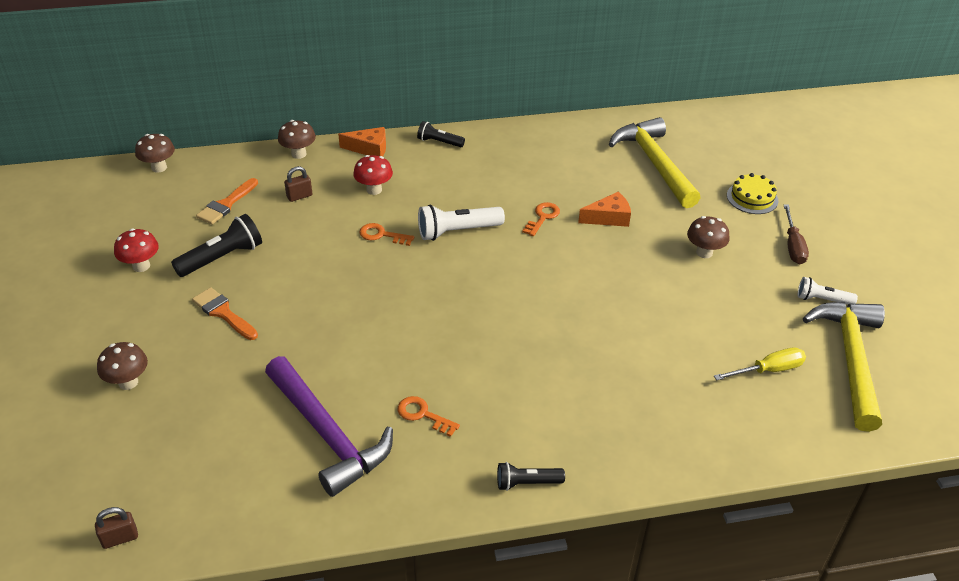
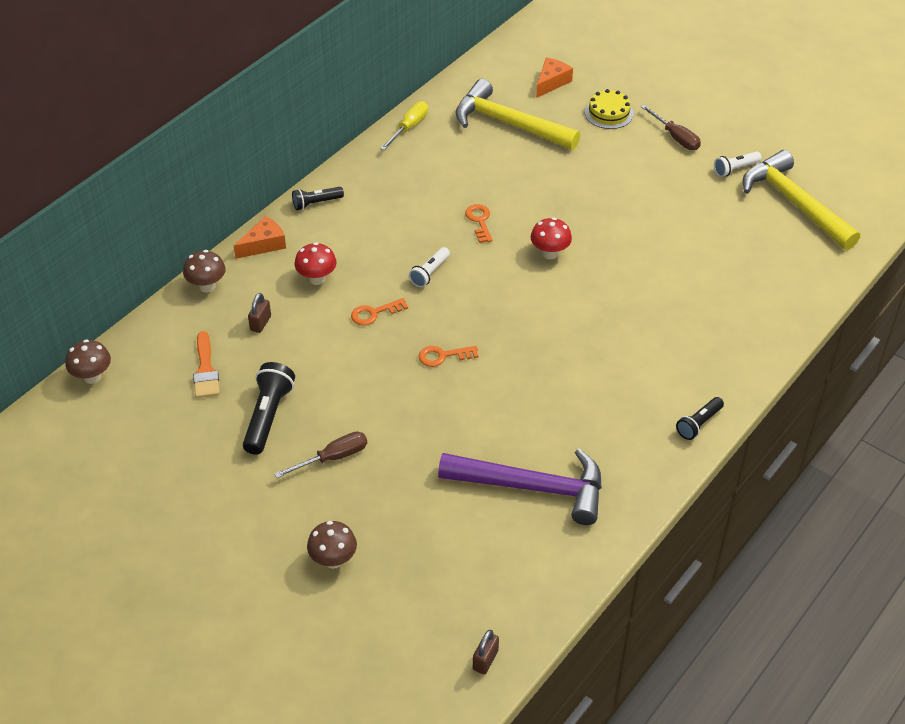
camera: 40 degrees left, 5 degrees up
(141, 266) = (207, 469): red mushroom -> red mushroom (550, 253)
(223, 313) = (333, 458): orange brush -> brown screwdriver
(423, 415) = (579, 427): orange key -> orange key (443, 356)
(457, 231) = (430, 273): white flashlight -> white flashlight, size x0.61
(609, 218) = (528, 191): orange cheese -> orange cheese (551, 82)
(704, 252) = (624, 179): brown mushroom -> none
(768, 370) = (756, 243): yellow screwdriver -> yellow screwdriver (409, 127)

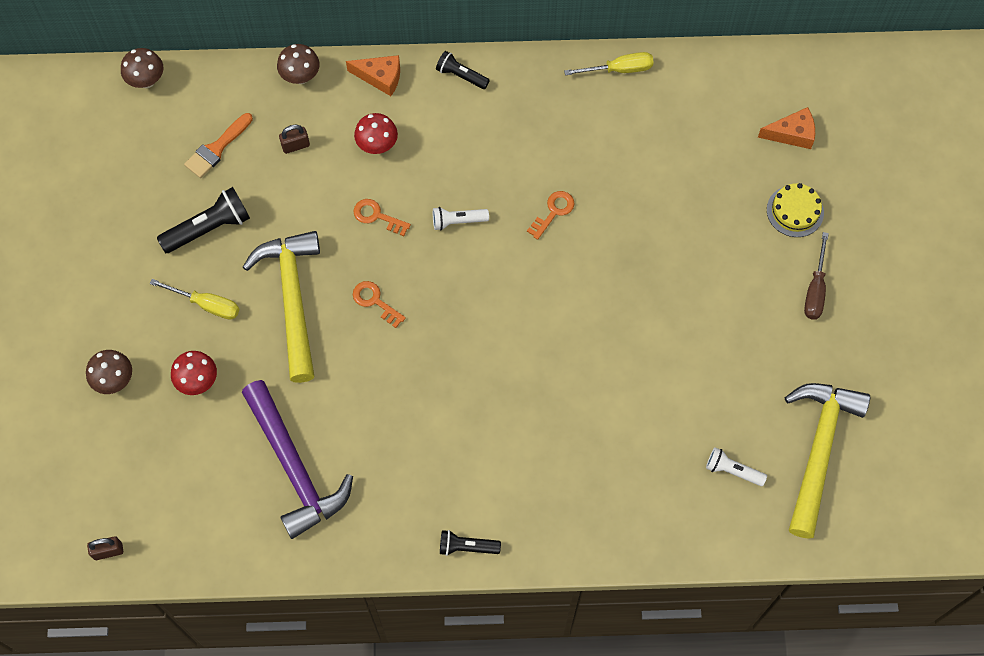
camera: 50 degrees right, 20 degrees up
(333, 458) = (206, 304): brown screwdriver -> yellow screwdriver
(509, 123) = (700, 142): yellow hammer -> yellow hammer (292, 299)
(550, 253) = (564, 294): red mushroom -> red mushroom (198, 381)
(735, 169) = (819, 369): white flashlight -> white flashlight (732, 471)

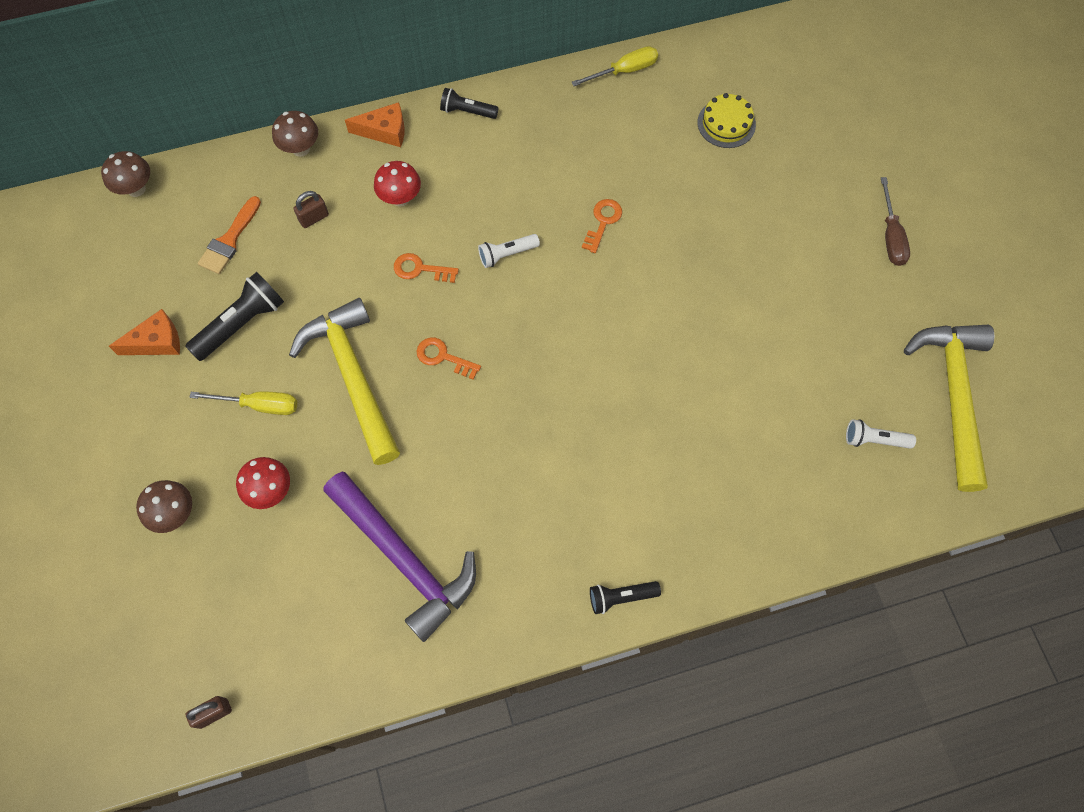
camera: 15 degrees left, 0 degrees up
(792, 134) = (814, 94): orange cheese -> orange cheese (157, 342)
(795, 211) = (843, 165): yellow cake -> yellow cake (726, 123)

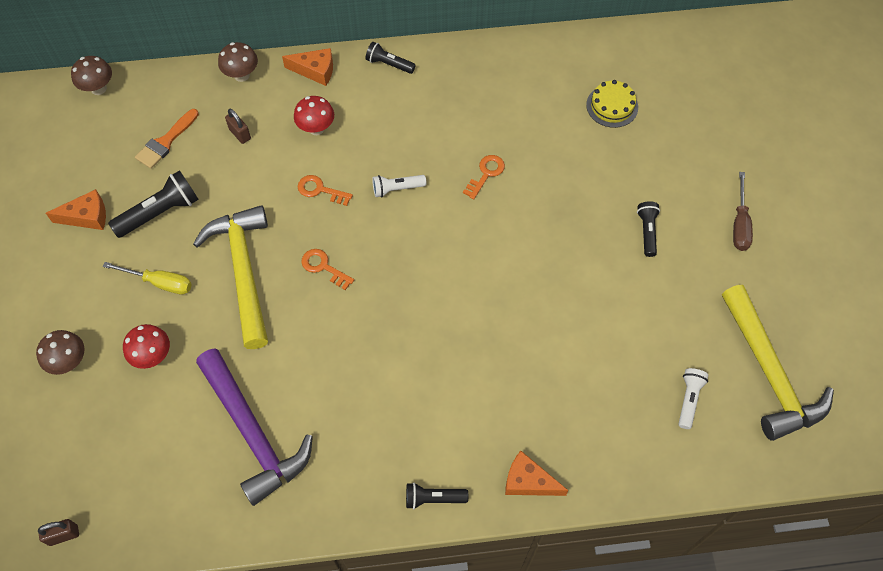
camera: 10 degrees right, 5 degrees down
(314, 218) = (240, 134): brown padlock -> brown padlock turned 75 degrees clockwise
(624, 71) = (532, 49): yellow screwdriver -> none
(720, 560) = (528, 481): none -> orange cheese
(792, 260) = (647, 232): none -> black flashlight
(874, 440) = (688, 399): white flashlight -> white flashlight turned 90 degrees clockwise
(953, 396) = (769, 373): yellow hammer -> yellow hammer turned 150 degrees clockwise

